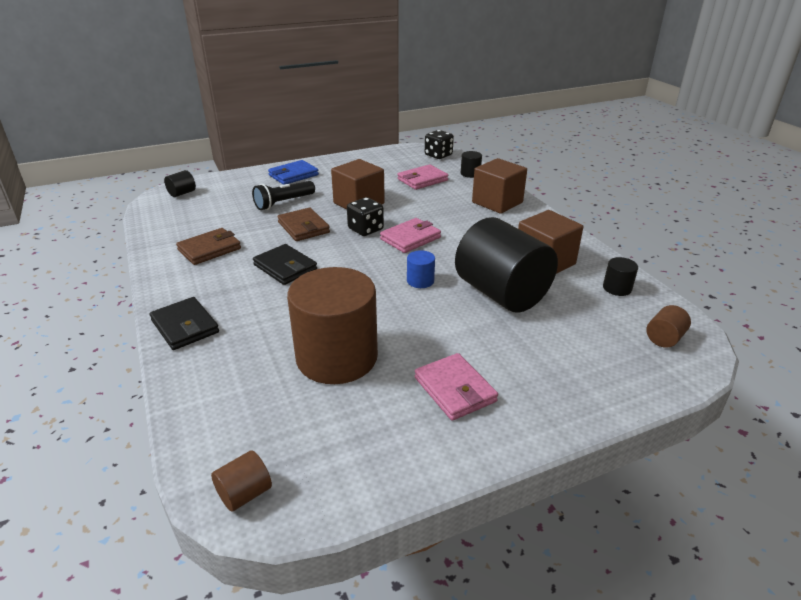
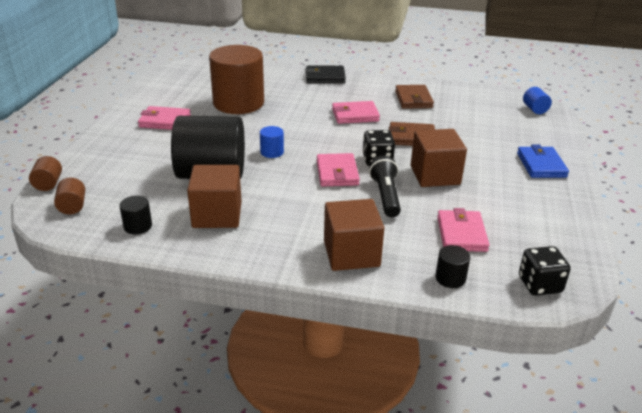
camera: 125 degrees right, 0 degrees up
(182, 193) = (535, 109): black cylinder -> blue cylinder
(244, 493) = (191, 67): brown cylinder -> brown cylinder (48, 184)
(283, 203) = (472, 143): black flashlight -> black flashlight (385, 196)
(285, 267) = (355, 115): black wallet -> pink wallet

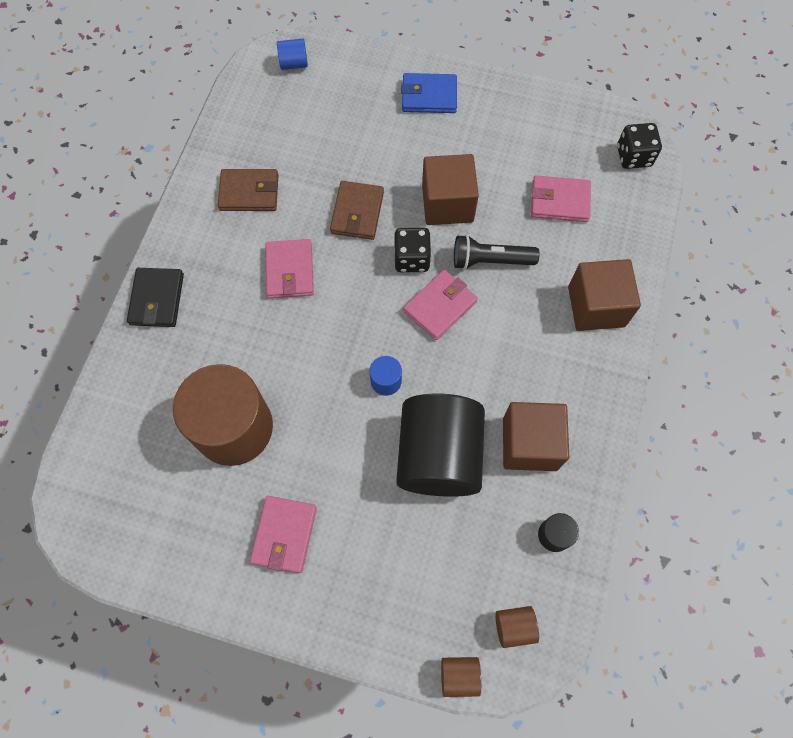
camera: 85 degrees left, 35 degrees up
(337, 173) = (440, 306): pink wallet -> pink wallet turned 45 degrees counterclockwise
(450, 278) = (629, 225): black cylinder -> none

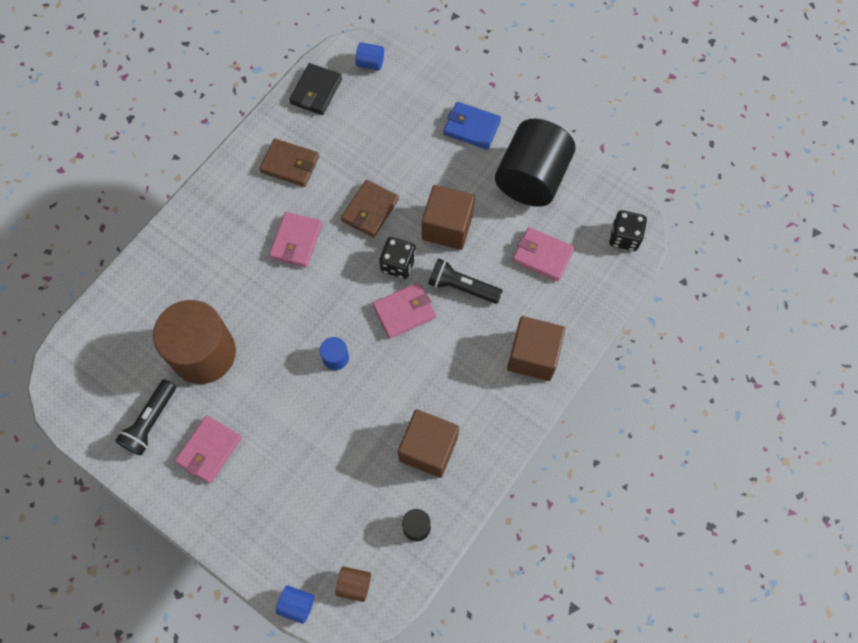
camera: 20 degrees right, 0 degrees up
(157, 299) = (184, 230): black wallet -> black wallet (316, 91)
(202, 527) = (150, 422): none -> black flashlight
(438, 456) = (352, 432): black cylinder -> black cylinder (531, 178)
(459, 675) = (297, 605): brown cylinder -> blue cylinder

